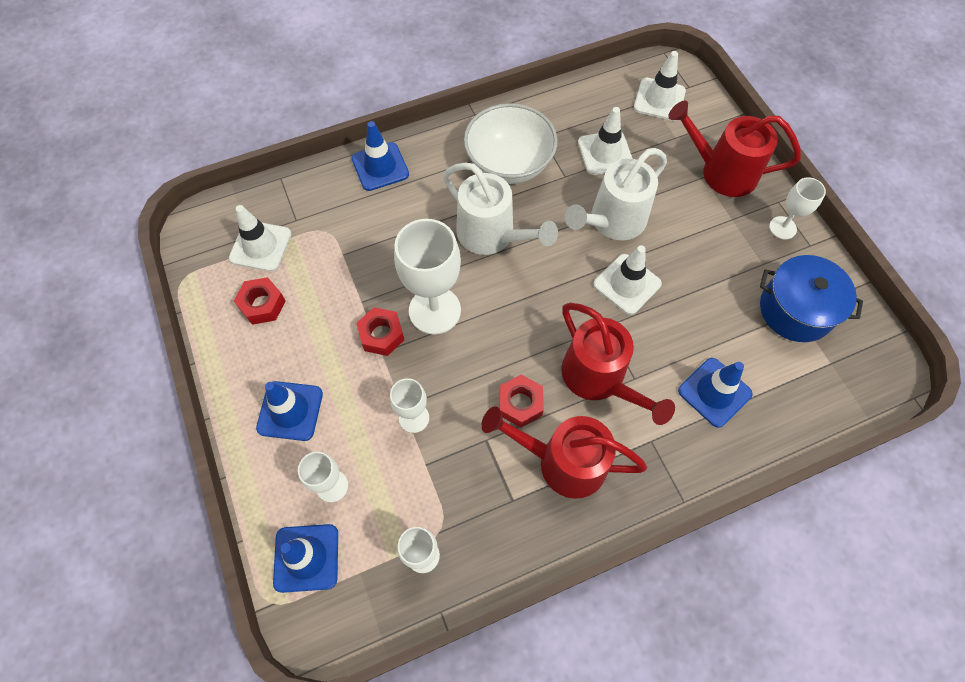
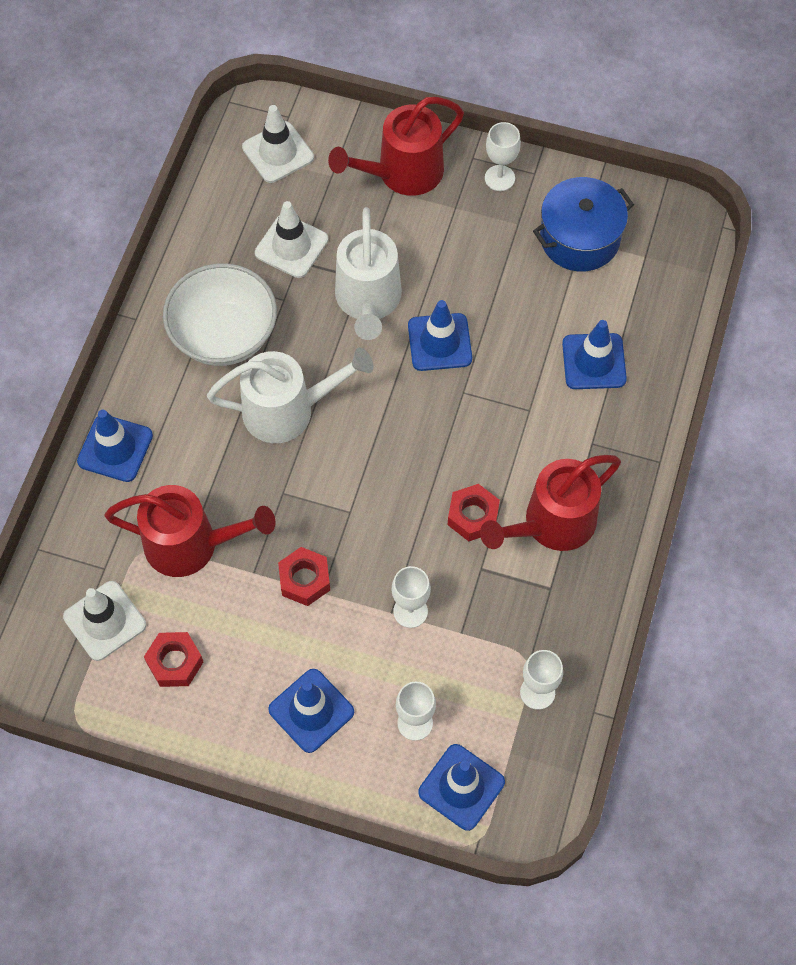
camera: 50 degrees left, 0 degrees up
(434, 310) = (321, 517): white goblet -> none
(599, 379) = (506, 437): red watering can -> red watering can (192, 545)
(627, 284) = (439, 342): white traffic cone -> blue traffic cone

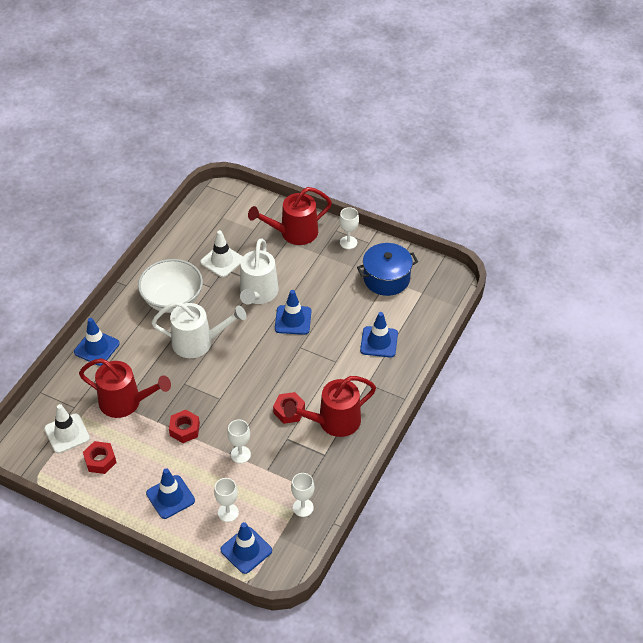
camera: 10 degrees right, 15 degrees down
(278, 152) = (227, 214): white traffic cone -> none

